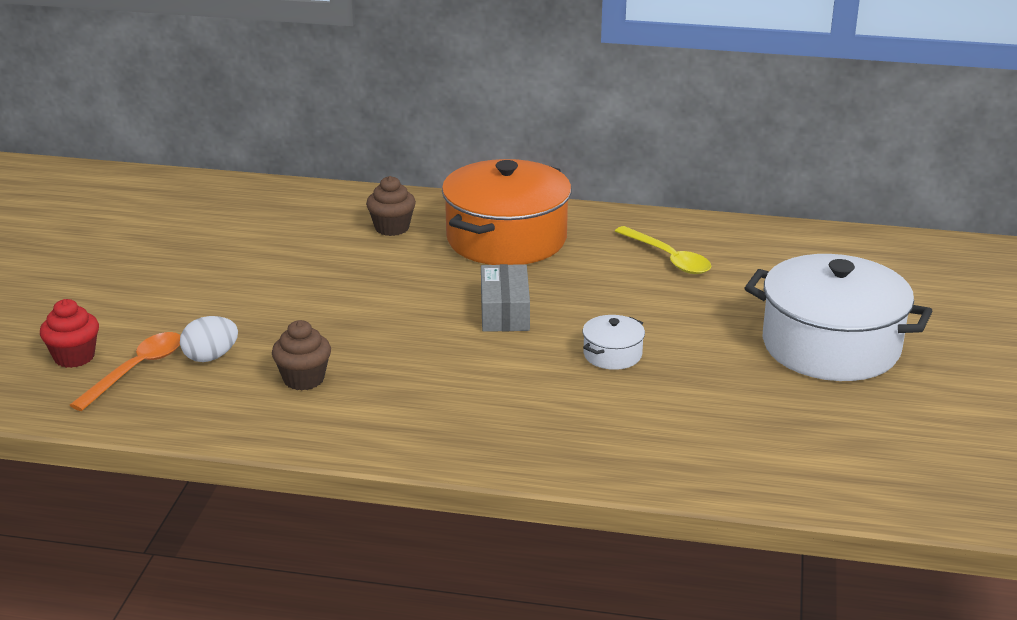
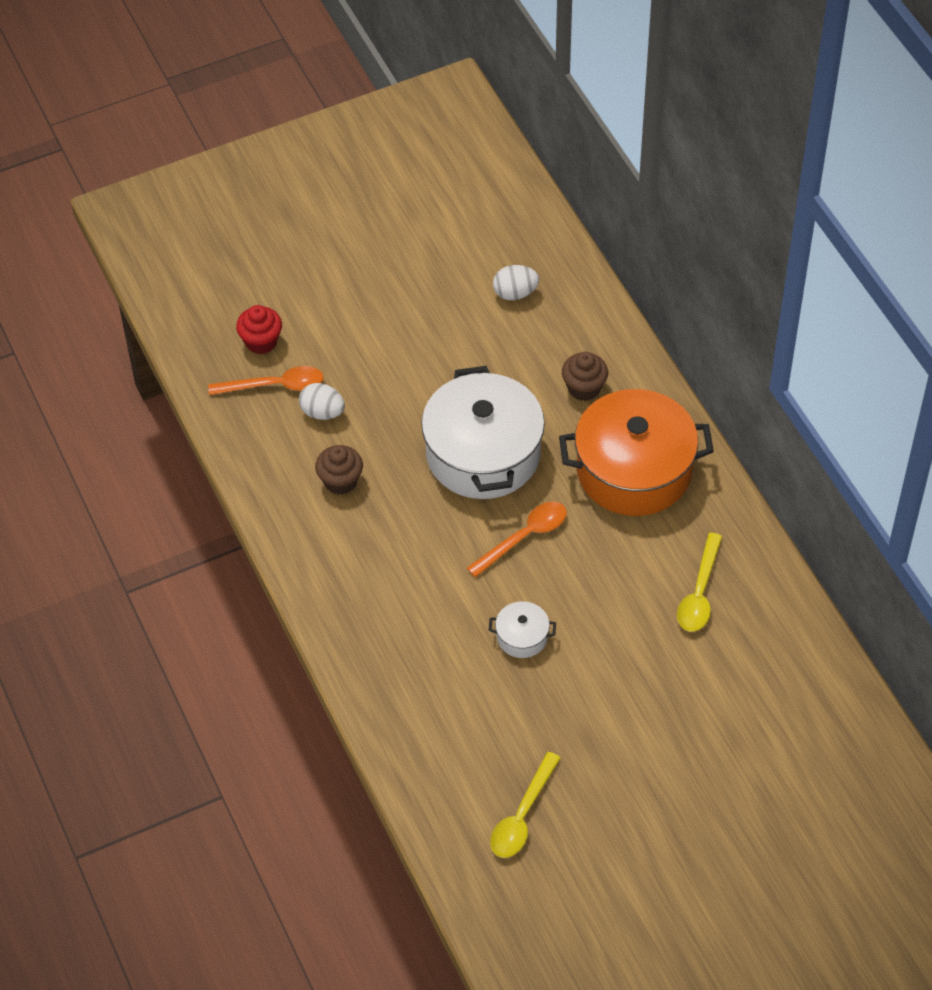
camera: 55 degrees right, 25 degrees up
(248, 219) = (515, 293): none -> white egg
(504, 311) = (524, 537): grey box -> orange spoon
(820, 434) = (522, 815): none -> yellow spoon
(830, 346) = (653, 767): white pot -> white pot (483, 454)

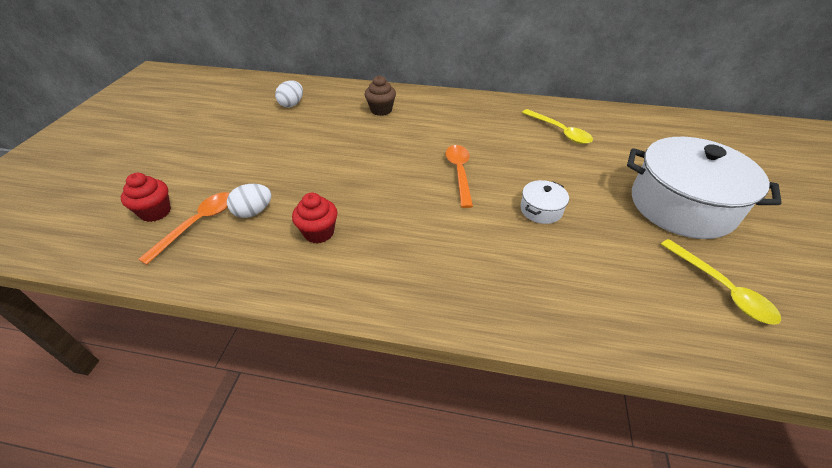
camera: 55 degrees left, 10 degrees down
(340, 481) = (319, 232): brown cupcake -> red cupcake
(483, 454) = (379, 160): white pot -> white pot (681, 206)
(634, 470) = (454, 118): orange pot -> none

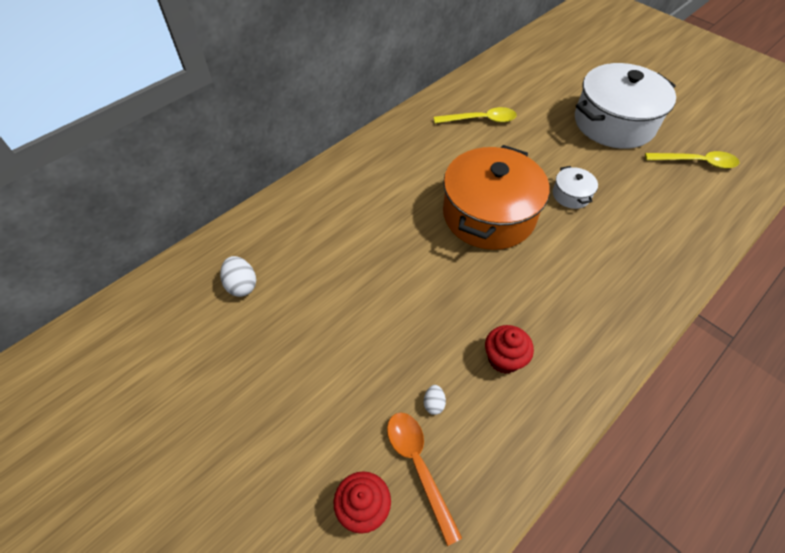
camera: 55 degrees left, 10 degrees up
(253, 212) = (433, 404): white egg -> white egg, size x0.58
(381, 110) = (333, 214): brown cupcake -> none
(459, 173) = (489, 215): orange spoon -> orange pot

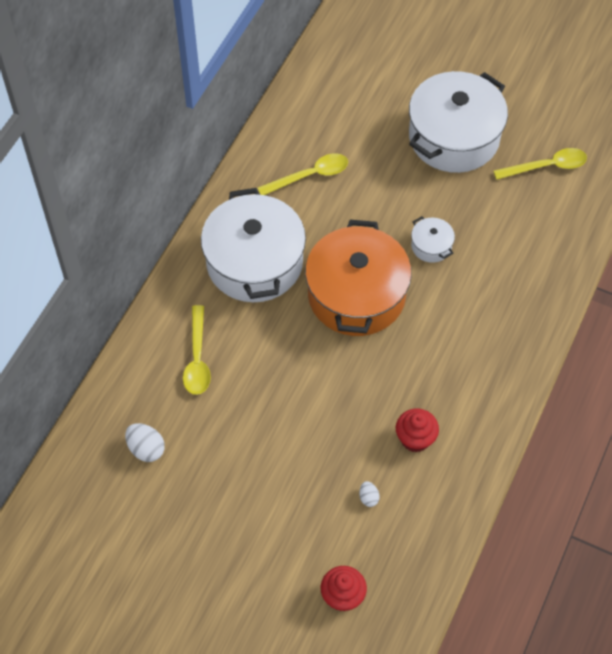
camera: 20 degrees left, 5 degrees up
(325, 225) = (197, 358): none -> yellow spoon
(408, 167) = (254, 262): none -> white pot
(418, 466) = (374, 551): orange spoon -> none

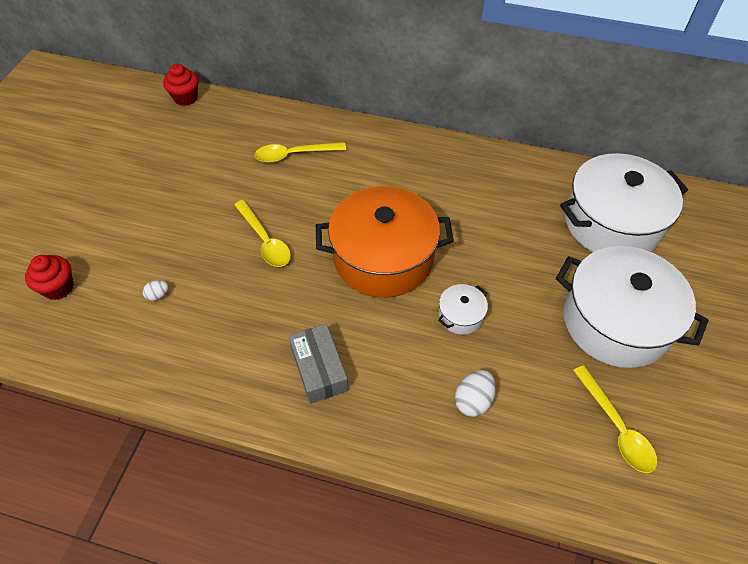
camera: 80 degrees right, 5 degrees down
(146, 449) = (205, 138): white egg -> white egg (473, 400)
(254, 262) = (401, 177): white pot -> white pot (612, 223)
(310, 176) = (513, 203): yellow spoon -> yellow spoon (265, 240)
(415, 439) = (223, 327): red cupcake -> red cupcake (185, 98)
(471, 363) = (319, 369): none -> grey box

